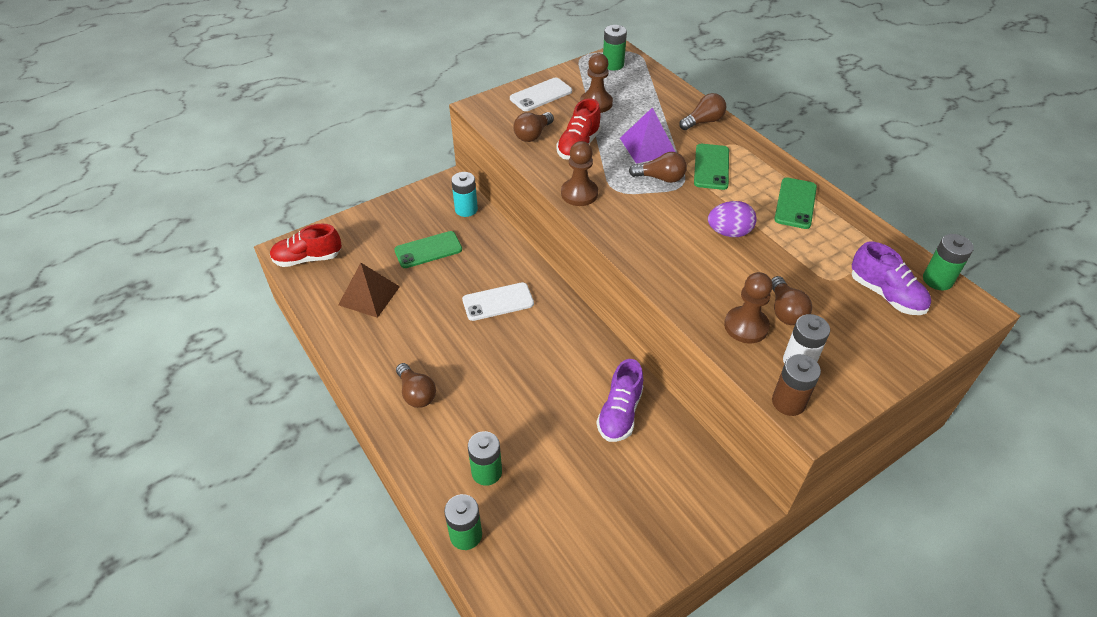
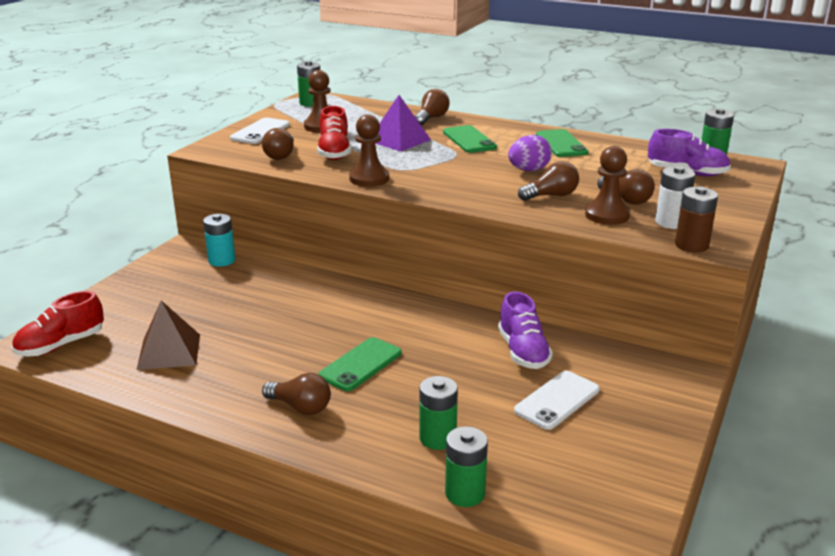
camera: 30 degrees left, 20 degrees down
(428, 250) = (207, 299): green phone -> green phone (360, 364)
(498, 302) = (323, 314): white phone -> white phone (557, 400)
(660, 178) = (433, 154): brown light bulb -> brown light bulb (551, 196)

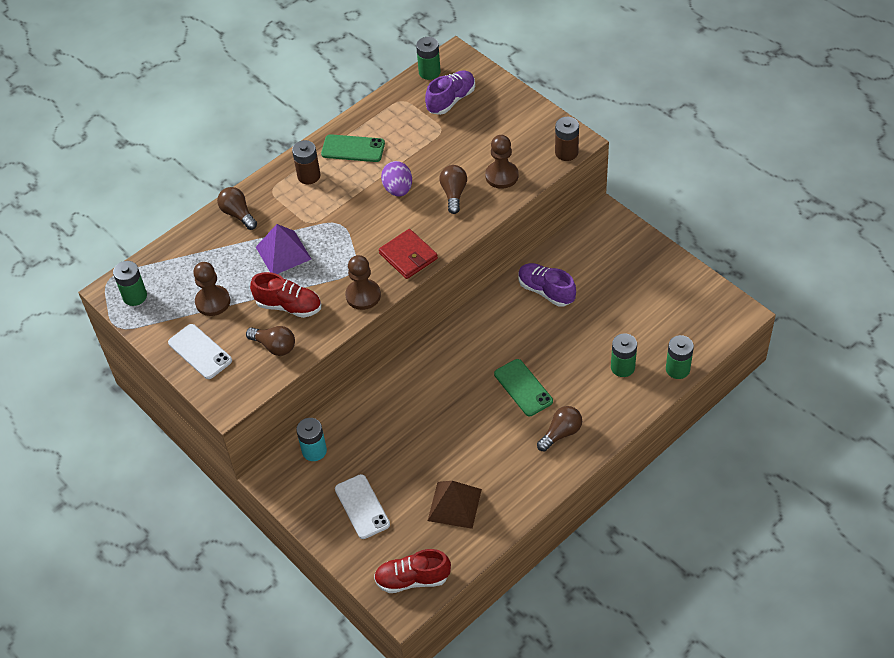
camera: 65 degrees left, 25 degrees up
(61, 345) = (412, 579): red shoe -> red shoe turned 105 degrees clockwise
(439, 189) = (408, 256): none -> red wallet
(469, 140) = (310, 205): green phone -> none
(505, 134) = (309, 176): none -> brown battery
(523, 352) = (546, 291): purple shoe -> purple shoe turned 150 degrees counterclockwise
(557, 400) = (607, 293): white phone -> white phone (362, 507)
(626, 199) = (481, 154): brown light bulb -> none
(671, 222) = (529, 147): white battery -> none

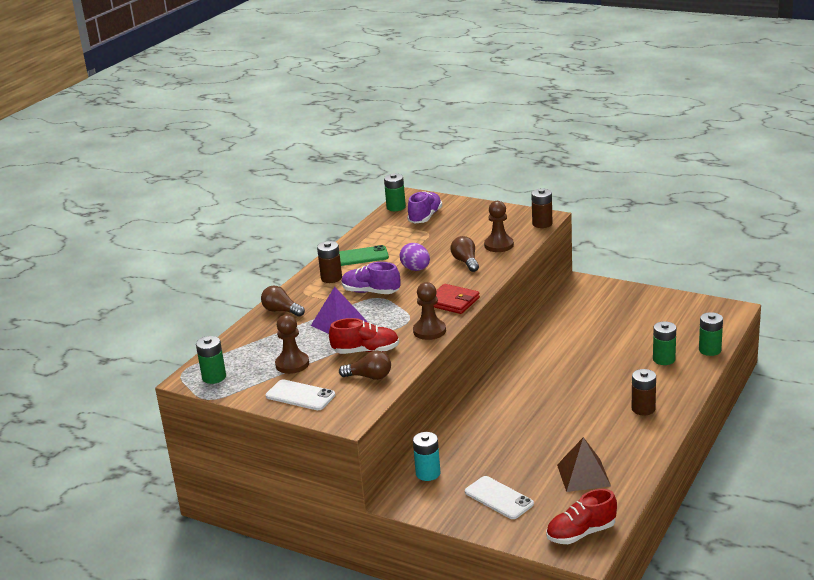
camera: 20 degrees left, 25 degrees down
(523, 388) = (589, 390): green phone -> none
(546, 291) = (565, 332): purple shoe -> purple shoe (371, 292)
(561, 433) = (643, 409): brown light bulb -> brown battery

